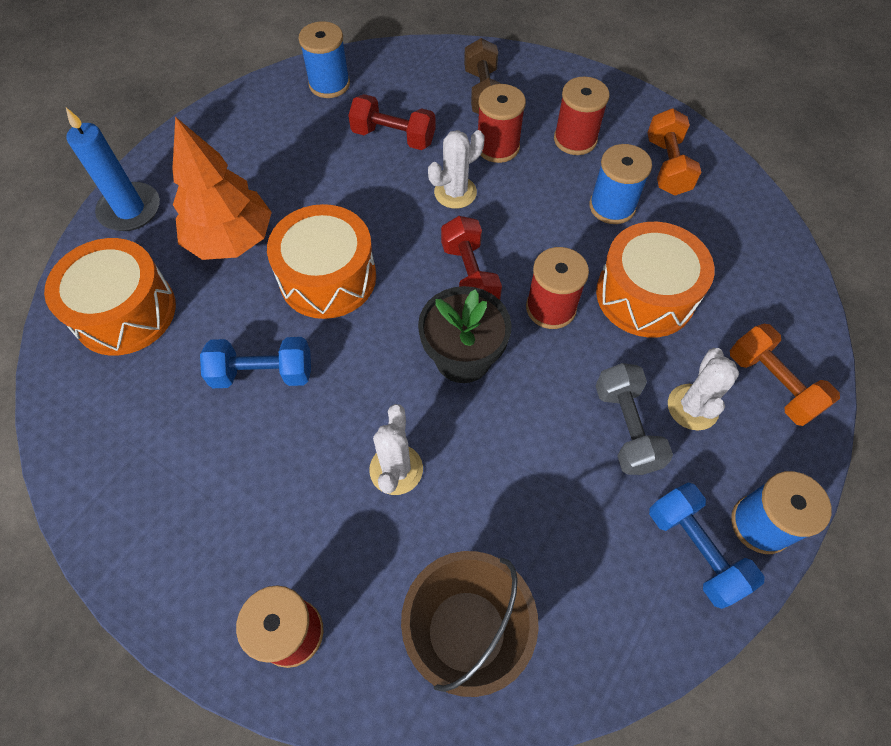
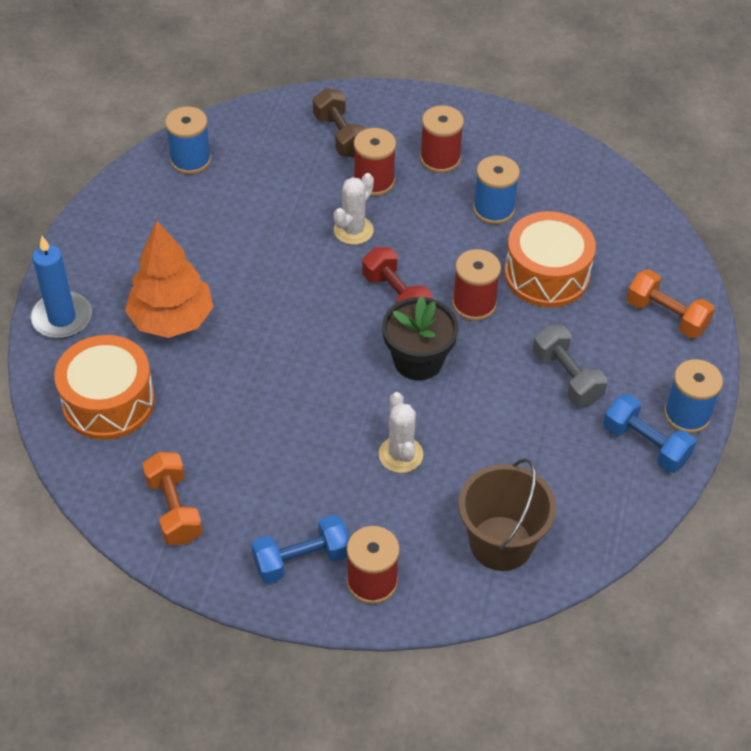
camera: 20 degrees left, 10 degrees down
(263, 373) = (257, 416): blue dumbbell -> blue dumbbell (302, 560)
(328, 277) = (274, 328): orange drum -> none
(393, 137) = (275, 195): red dumbbell -> none
(667, 166) = (528, 164): orange dumbbell -> orange dumbbell (174, 509)
(692, 407) = (612, 348): white cactus -> none

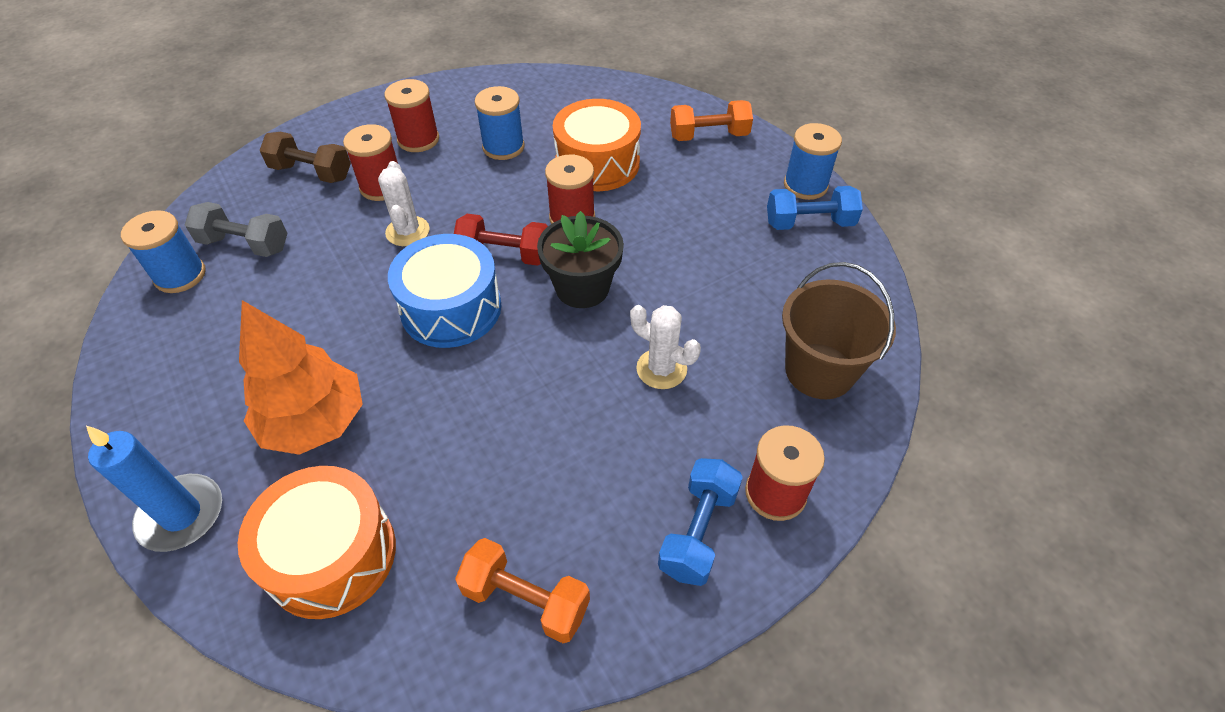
camera: 45 degrees left, 0 degrees up
(320, 308) = (451, 308): none -> blue drum
(566, 377) = (701, 219): grey dumbbell -> grey dumbbell (245, 244)

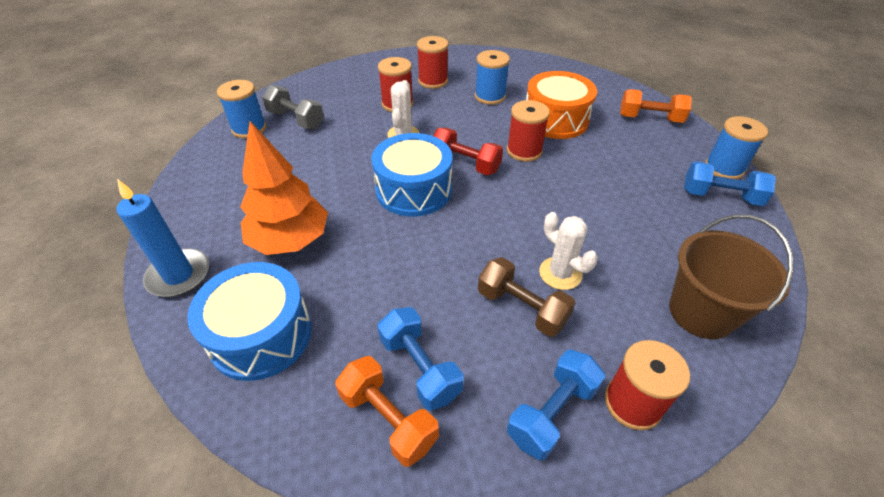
camera: 20 degrees right, 5 degrees down
(311, 172) = (355, 87): brown dumbbell -> brown dumbbell (522, 308)
(331, 555) = (261, 335): orange drum -> blue drum
(540, 530) = (420, 368): none -> blue dumbbell
(582, 288) = (515, 199): black flower pot -> none

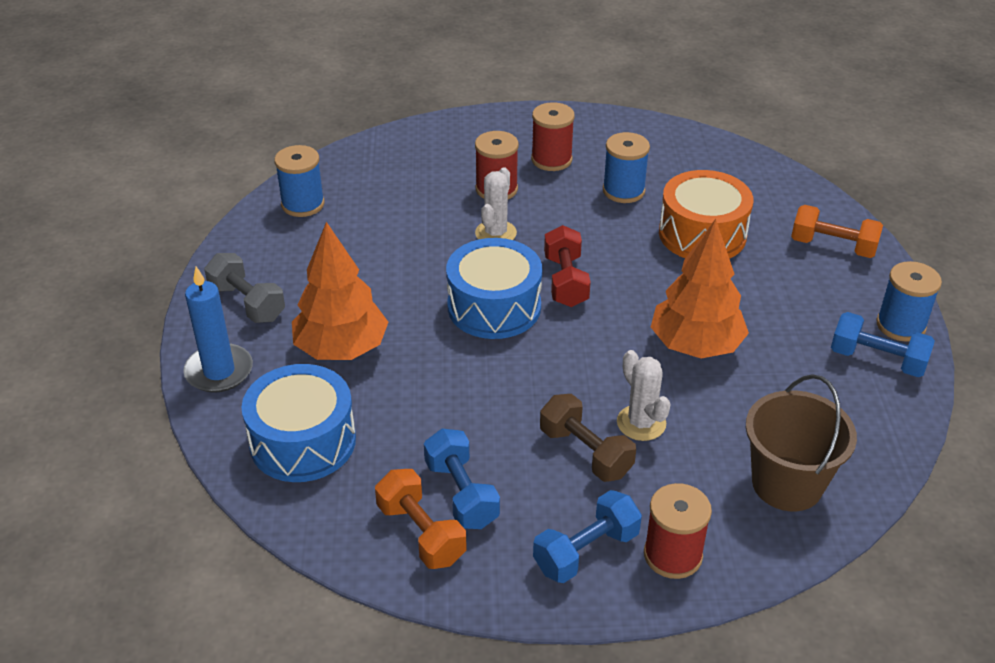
camera: 10 degrees right, 5 degrees down
(296, 119) = (362, 198): grey dumbbell -> grey dumbbell (247, 303)
(465, 164) = (565, 281): red dumbbell -> red dumbbell turned 45 degrees clockwise
(524, 151) = (646, 273): red spool -> none
(581, 202) = (696, 346): none -> orange tree

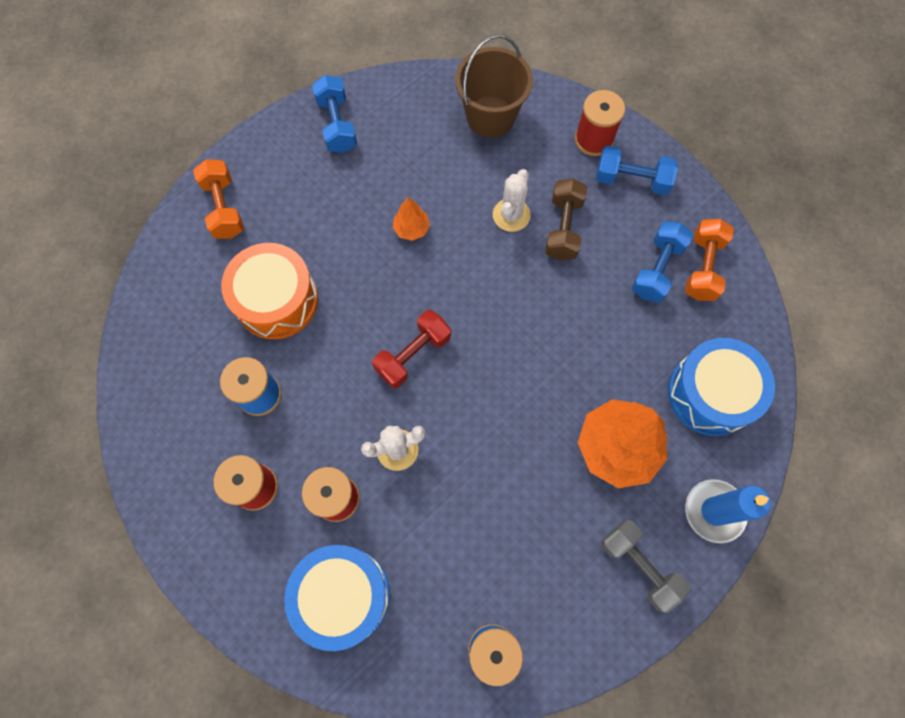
camera: 130 degrees left, 30 degrees up
(247, 303) = (639, 565): grey dumbbell -> grey dumbbell turned 45 degrees counterclockwise
(494, 307) = (483, 381): blue drum -> blue drum (343, 595)
(696, 346) = (411, 229): orange tree -> orange tree, size x0.47
(900, 325) = (289, 128): blue spool -> none

